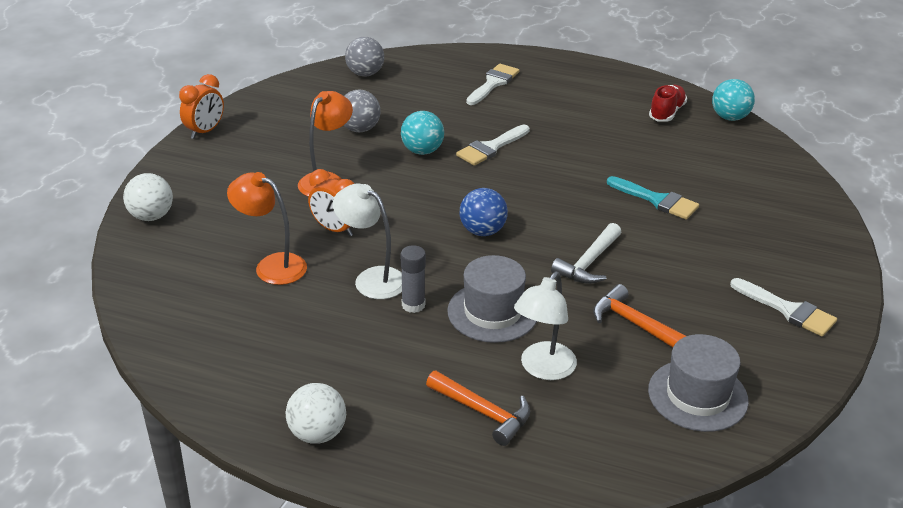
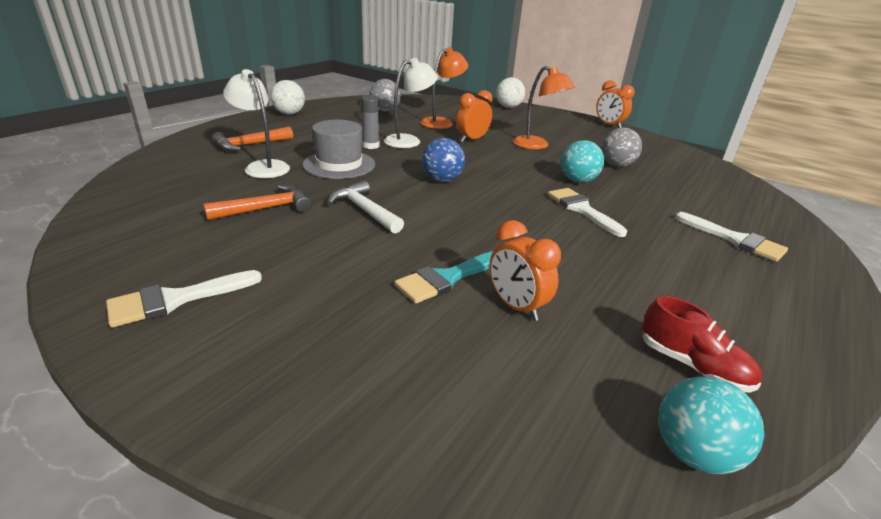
camera: 105 degrees right, 5 degrees down
(365, 74) = (726, 182): grey ball -> grey ball (385, 111)
(664, 169) = (516, 306): none -> orange clock
(697, 395) = (155, 210): grey hat -> none

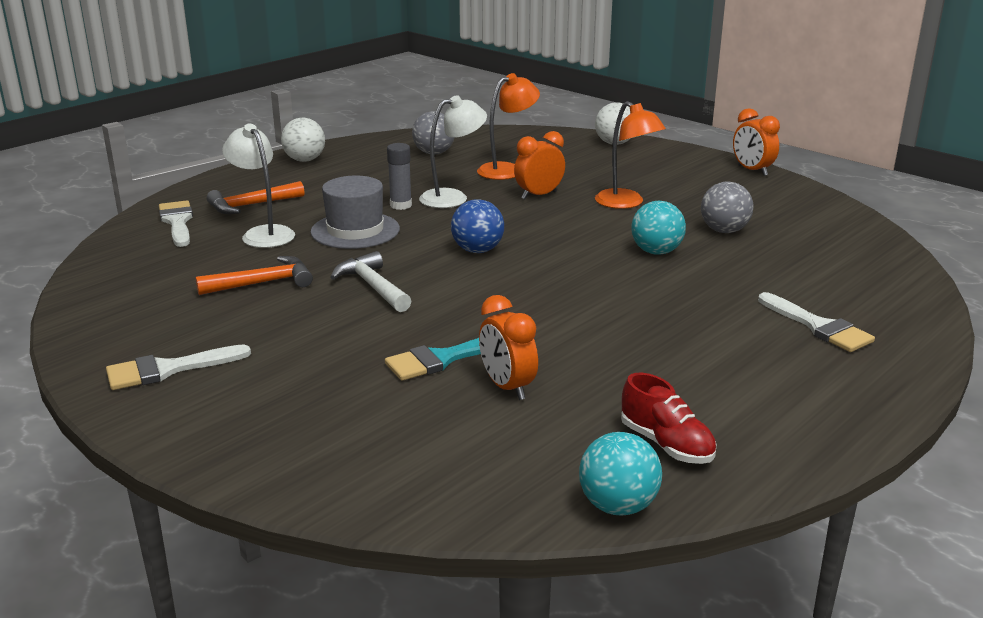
camera: 10 degrees right, 5 degrees down
(582, 209) = (640, 288): white brush -> white brush (177, 222)

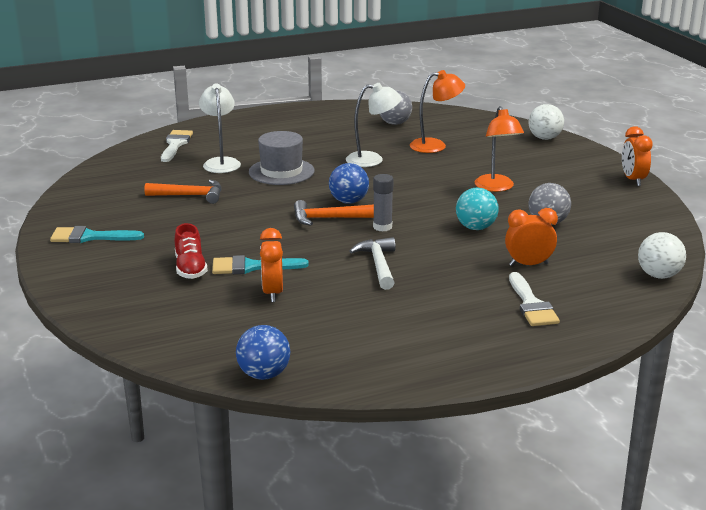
camera: 25 degrees right, 0 degrees up
(168, 369) = (90, 237): white brush -> turquoise brush
(251, 205) = (231, 141): orange hammer -> orange hammer (327, 218)
(305, 160) = (298, 114): white ball -> white ball (658, 275)
(372, 286) = (255, 212): white hammer -> white hammer (378, 264)
(401, 205) = (330, 159): grey glue stick -> grey glue stick (382, 227)
(539, 195) = (437, 169): orange clock -> orange clock (528, 264)
(618, 506) = (264, 374): turquoise ball -> blue ball
(666, 444) = (333, 350): red shoe -> red shoe (190, 268)

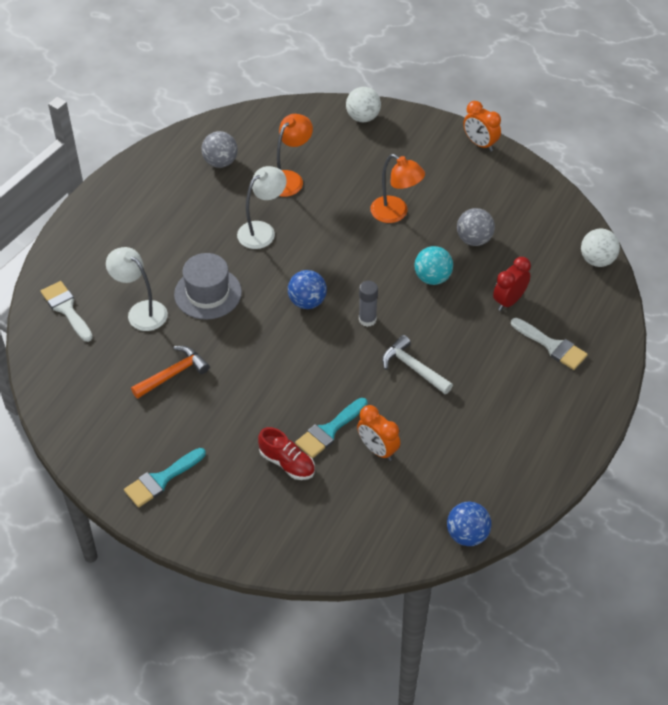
camera: 40 degrees left, 25 degrees up
(327, 218) = (316, 335): orange hammer -> none
(528, 264) = (509, 301): orange clock -> red clock

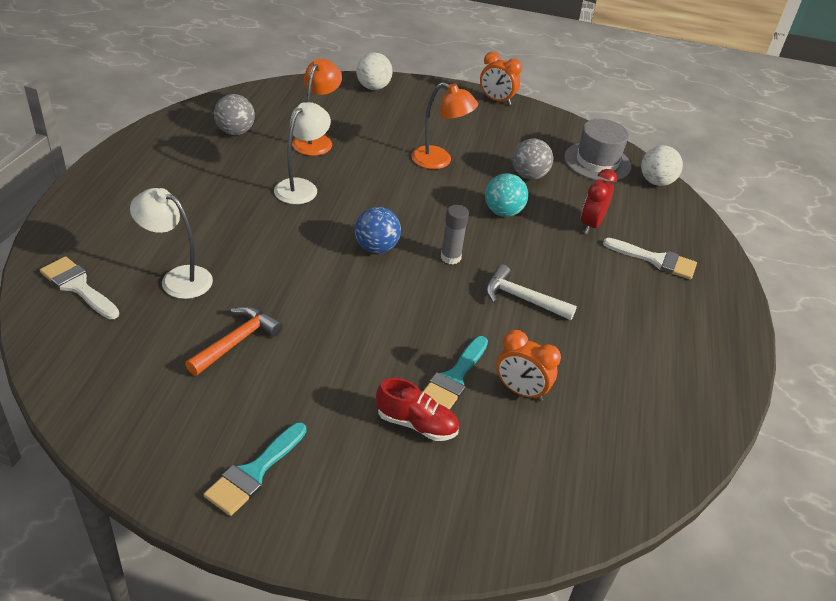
camera: 20 degrees left, 10 degrees down
(208, 293) = (256, 251): grey hat -> grey hat (597, 162)
(467, 535) = (672, 473): blue ball -> none

